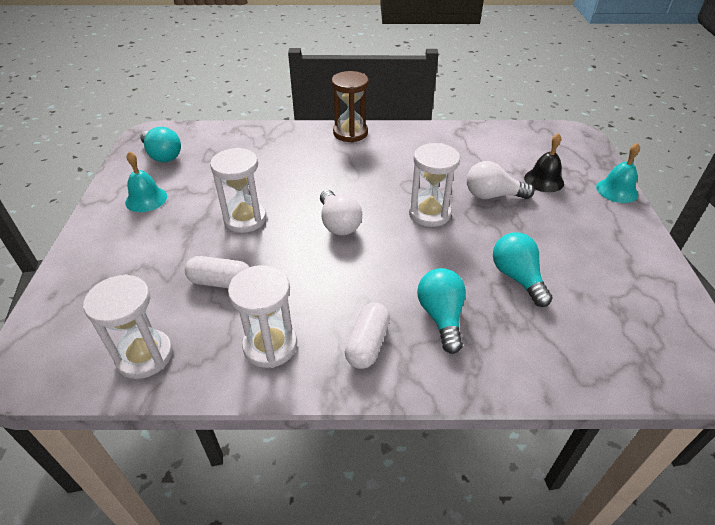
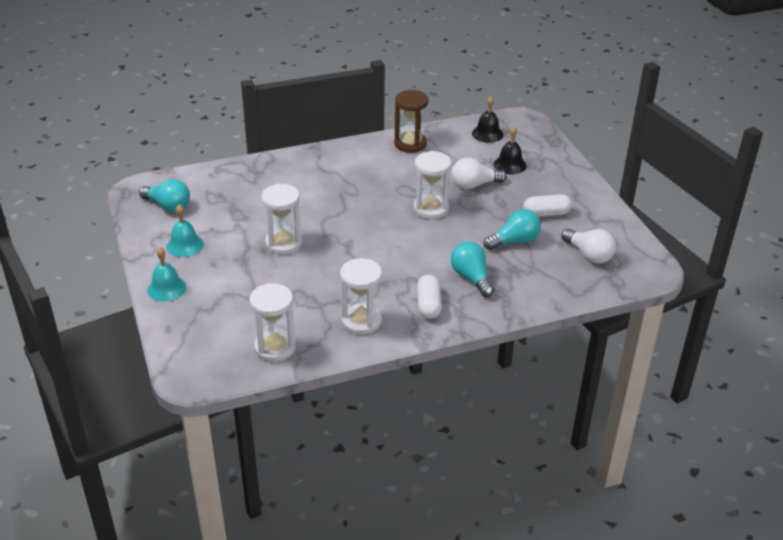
camera: 20 degrees left, 5 degrees down
(221, 282) = (296, 291): white capsule -> white capsule (546, 214)
(338, 223) = (362, 231): white light bulb -> white light bulb (588, 255)
(350, 133) = (329, 153): brown hourglass -> brown hourglass (410, 144)
(517, 277) = (514, 241): turquoise light bulb -> turquoise light bulb turned 105 degrees clockwise
(529, 142) = (487, 134): none -> black bell
(617, 190) = (567, 162): turquoise bell -> turquoise bell (166, 288)

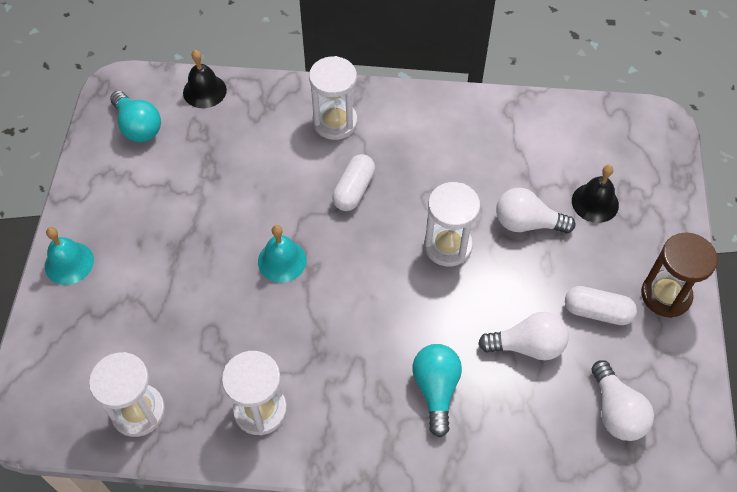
camera: 25 degrees right, 20 degrees up
(185, 245) = (124, 199): turquoise bell -> turquoise bell (282, 261)
(283, 243) = (237, 238): white hourglass -> white hourglass (335, 122)
(410, 144) = (481, 119): brown hourglass -> brown hourglass (665, 295)
(428, 305) = (356, 416): white capsule -> white capsule (354, 190)
(487, 134) = (594, 135): black bell -> black bell (204, 91)
(514, 241) = (527, 346): turquoise light bulb -> white light bulb

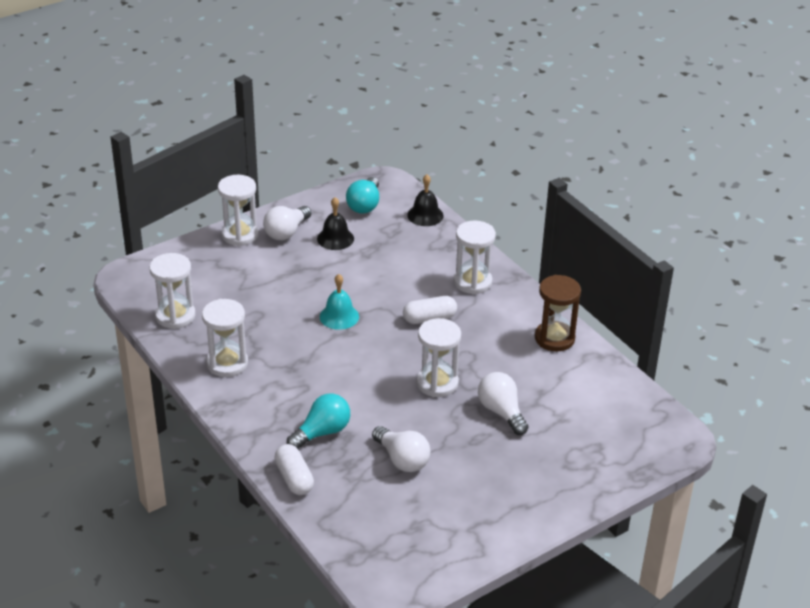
camera: 50 degrees right, 20 degrees down
(69, 263) = (240, 235): turquoise bell -> white hourglass
(595, 202) = (561, 438): black bell -> black bell (335, 238)
(597, 312) = (469, 482): white capsule -> white capsule (294, 478)
(616, 411) = (399, 528): white light bulb -> white light bulb (286, 232)
(665, 295) = (524, 512): brown hourglass -> brown hourglass (554, 338)

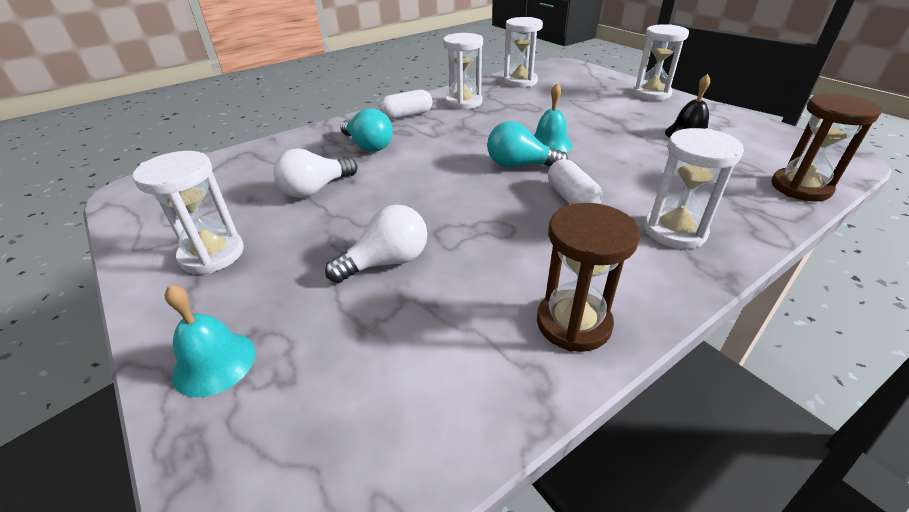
camera: 90 degrees right, 0 degrees up
(286, 232) = (675, 111): white light bulb -> none
(294, 478) = (310, 137): white capsule -> white capsule (407, 115)
(364, 205) = (773, 147): turquoise light bulb -> turquoise light bulb (520, 165)
(425, 215) = (800, 187): black bell -> brown hourglass
(437, 383) = (445, 208): white hourglass -> white hourglass (212, 254)
(589, 477) = (214, 363): none -> turquoise bell

